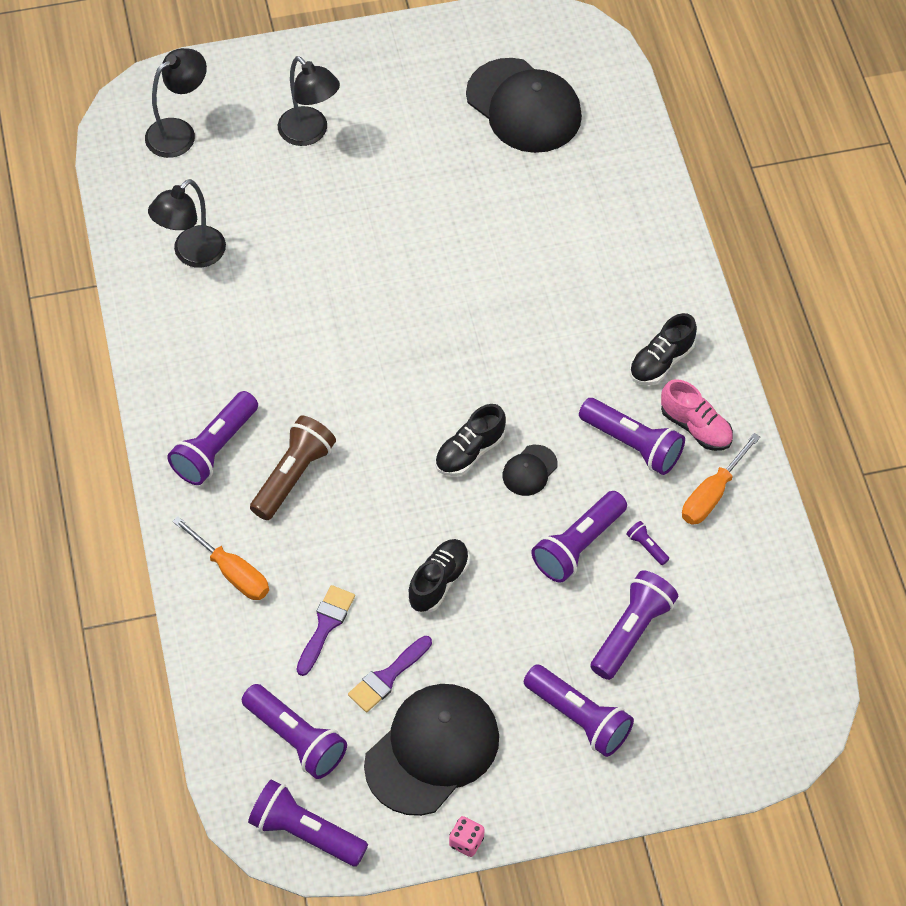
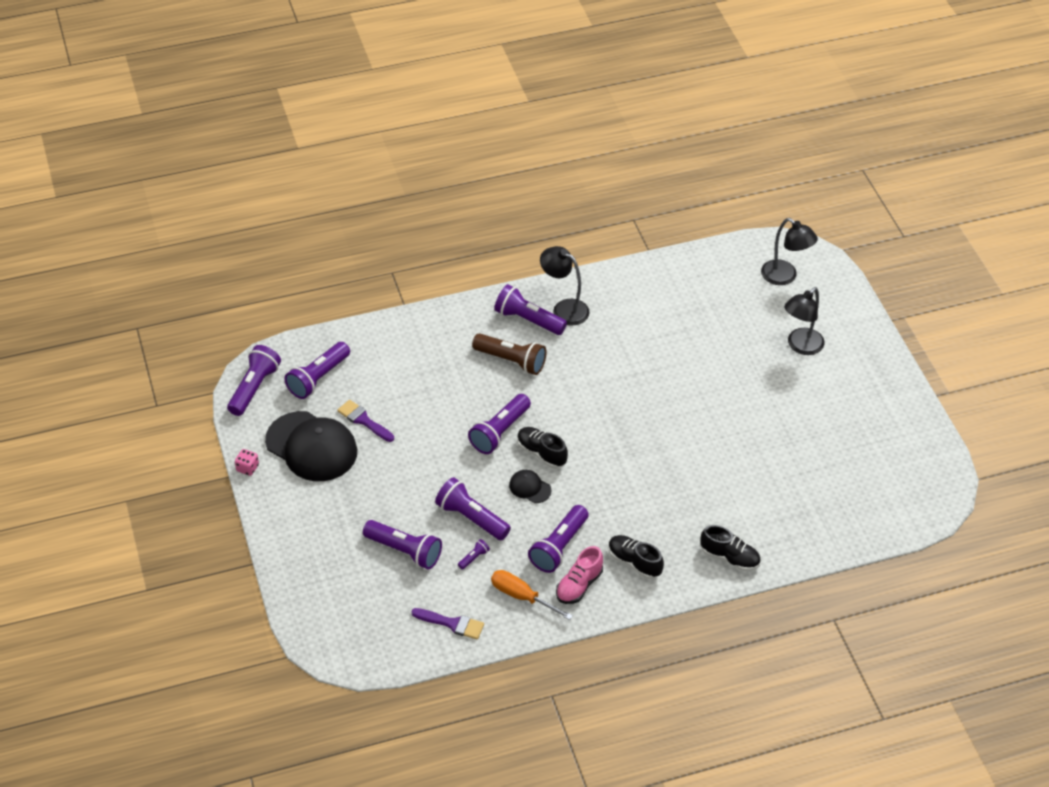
camera: 85 degrees right, 10 degrees down
(192, 254) = (681, 293): black lamp -> black lamp (564, 309)
(232, 572) = (435, 337): orange screwdriver -> none
(325, 626) = (399, 386): purple brush -> purple brush (452, 624)
(438, 581) = (436, 442): black shoe -> black shoe (730, 557)
(524, 106) = (857, 469): black cap -> none
(579, 718) = (337, 523): purple flashlight -> purple flashlight (499, 432)

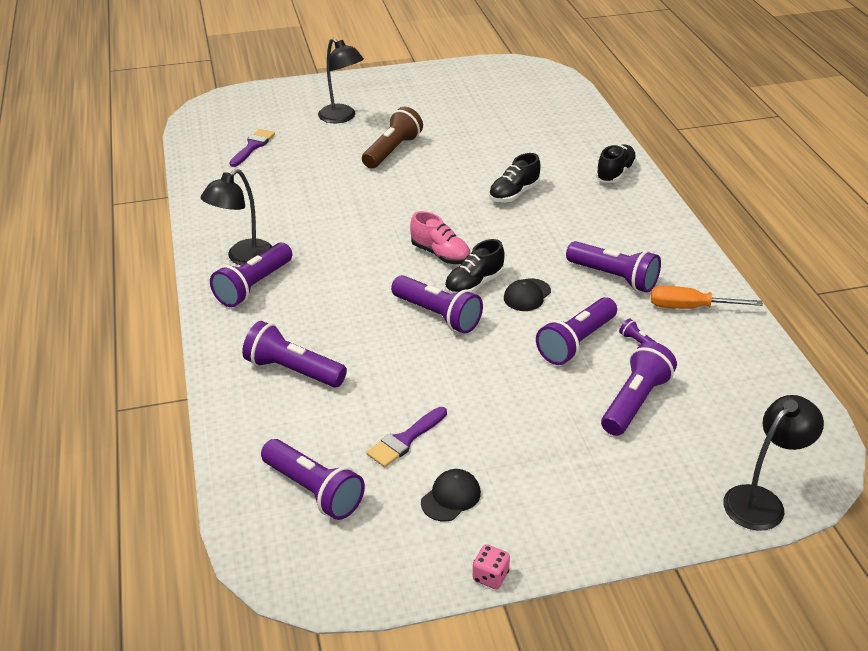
camera: 85 degrees left, 10 degrees down
(254, 388) = (320, 571): purple flashlight -> purple flashlight (293, 370)
(311, 447) = (451, 497): black cap -> black cap, size x0.44
(452, 624) = (741, 363): purple brush -> purple brush (253, 146)
(511, 361) = (320, 302): brown flashlight -> brown flashlight (392, 151)
(521, 596) = (689, 307): orange screwdriver -> orange screwdriver turned 60 degrees clockwise
(579, 585) = (666, 266): pink shoe -> pink shoe (440, 254)
(634, 562) = (629, 229): black shoe -> black shoe (514, 194)
(784, 277) = (244, 118): black lamp -> black lamp (761, 501)

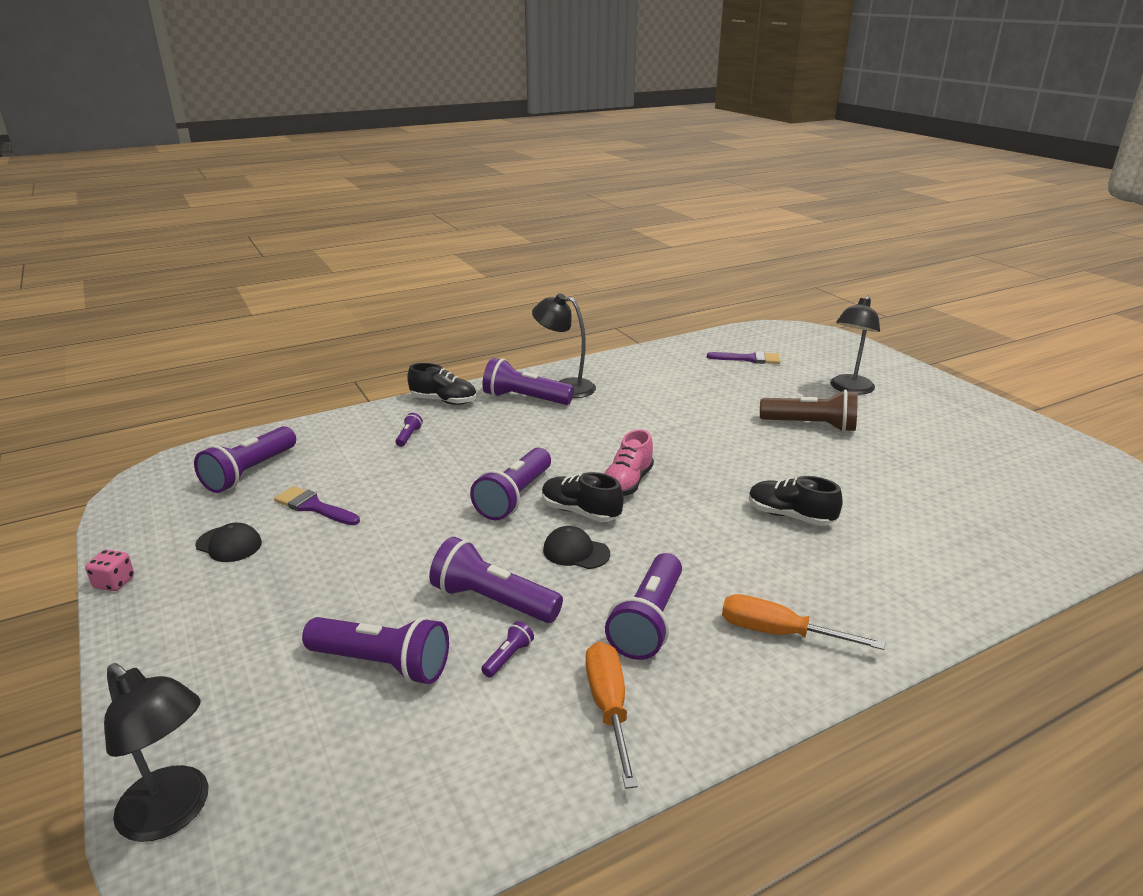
camera: 75 degrees right, 10 degrees down
(293, 370) = (409, 436): purple flashlight -> purple flashlight, size x0.44
(615, 173) = (922, 599): black shoe -> black shoe (444, 401)
(635, 231) = (777, 633): none -> orange screwdriver

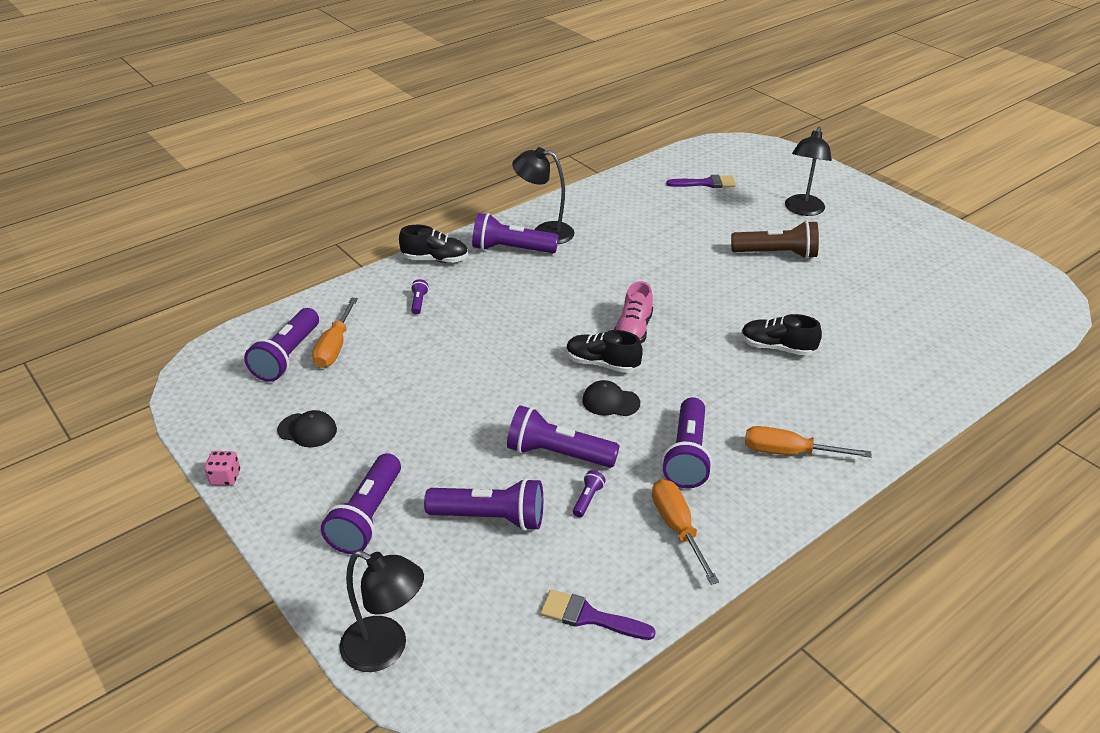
camera: 10 degrees left, 10 degrees up
(302, 468) = (334, 347): none -> orange screwdriver
(314, 507) = (365, 385): purple brush -> purple brush (590, 617)
(514, 497) = (540, 355): purple flashlight -> purple flashlight (367, 517)

